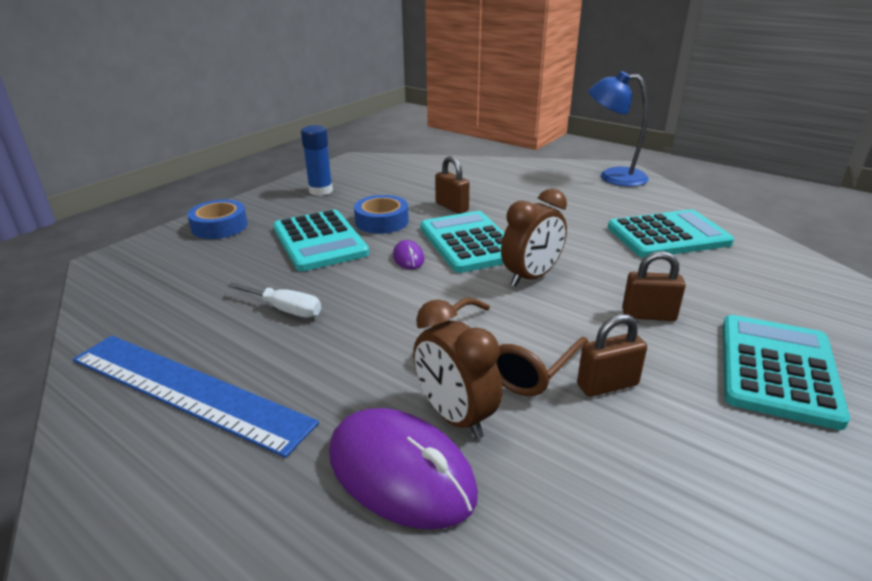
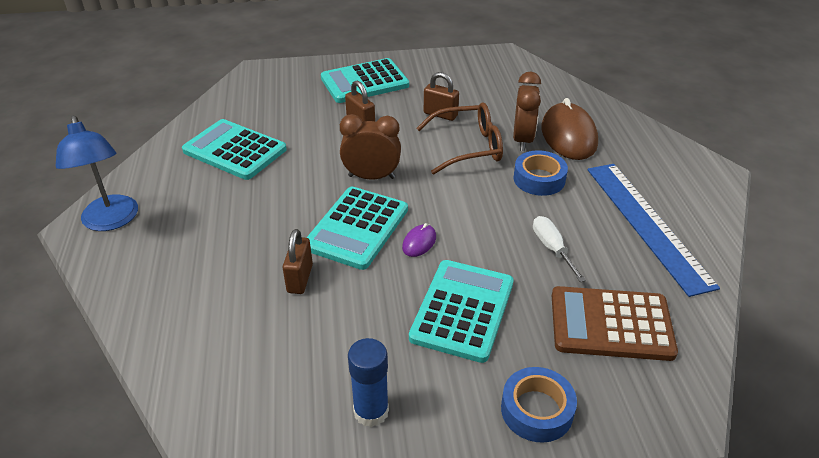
camera: 135 degrees left, 10 degrees up
(188, 284) = (611, 324): none -> brown calculator
(382, 221) = (381, 301): blue tape -> blue tape (539, 179)
(400, 473) = (568, 135): purple mouse -> brown mouse

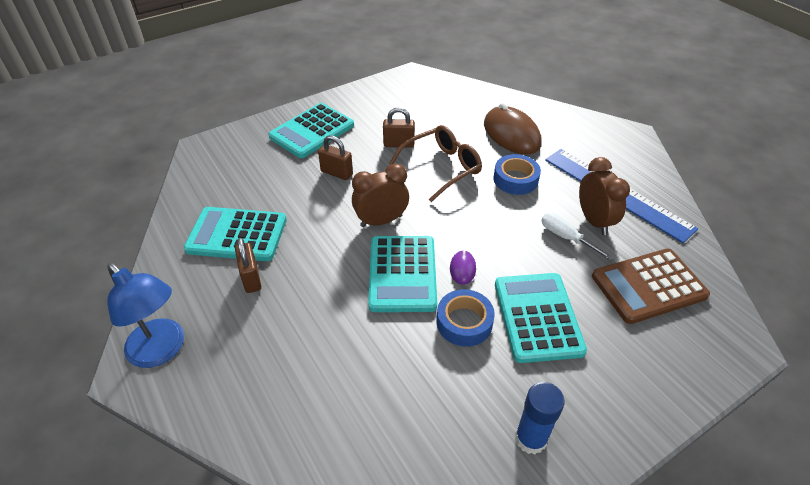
camera: 25 degrees left, 5 degrees up
(300, 279) = (387, 340): brown padlock -> brown padlock (251, 278)
(523, 140) = (480, 148): brown clock -> brown clock (594, 221)
(536, 410) = (648, 380): blue tape -> blue tape (464, 322)

